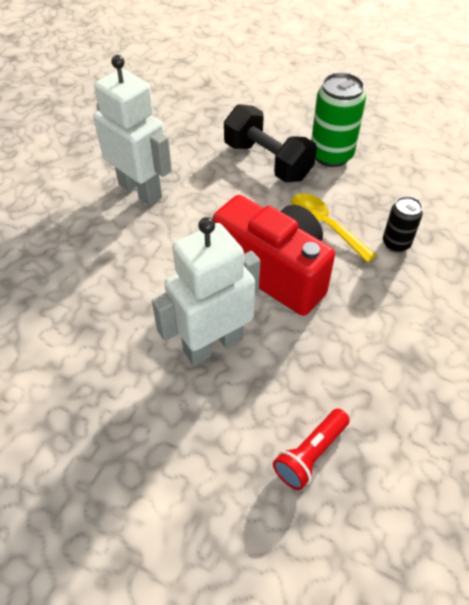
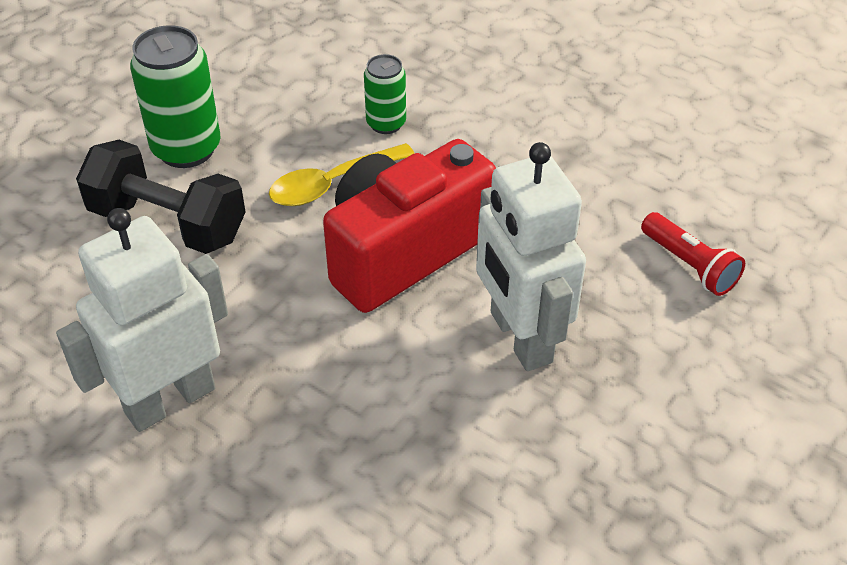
camera: 80 degrees left, 5 degrees down
(267, 161) = (168, 223): black dumbbell -> black dumbbell turned 60 degrees clockwise
(396, 243) = (386, 123): black can -> green can

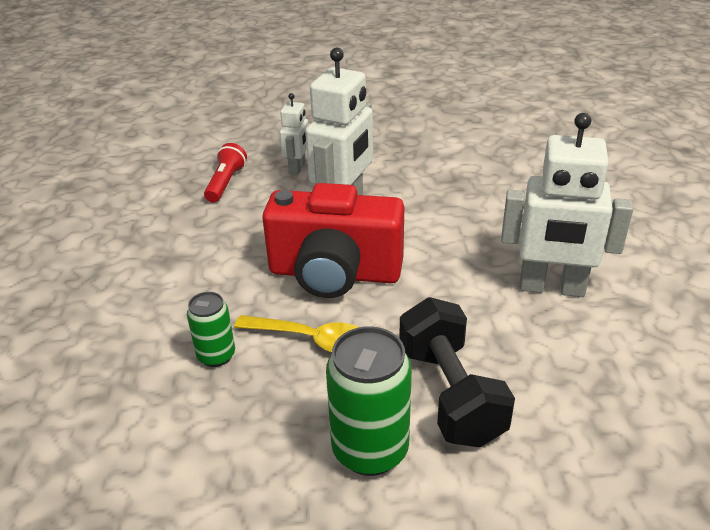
camera: 130 degrees left, 10 degrees down
(663, 351) = (297, 168): none -> white robot

